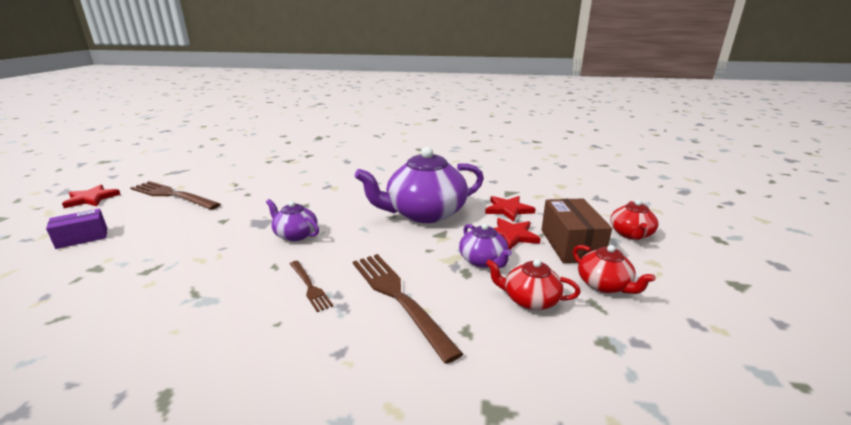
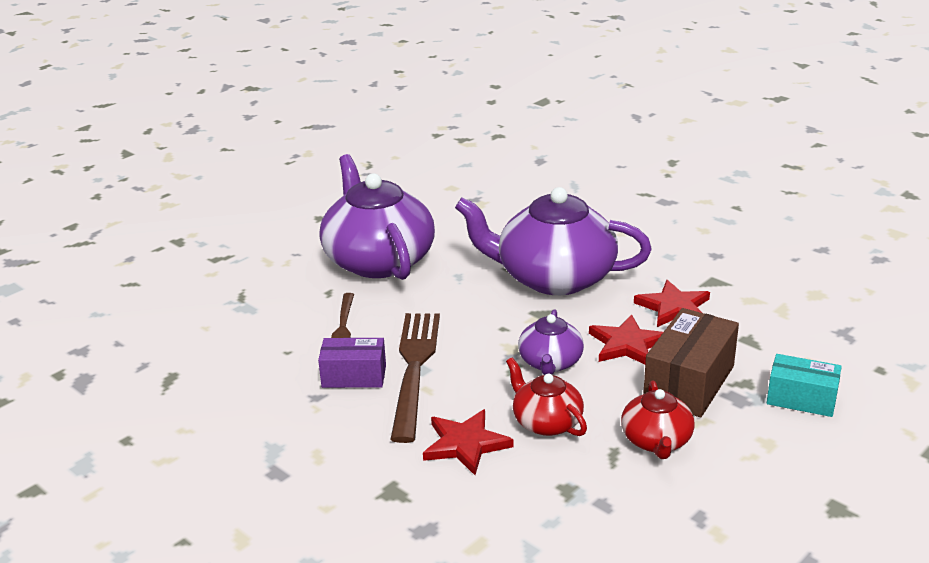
camera: 35 degrees right, 5 degrees up
(82, 238) = (182, 201): purple box -> purple box (354, 376)
(91, 199) = (212, 147): red star -> red star (465, 444)
(171, 195) = (291, 164): brown fork -> none
(295, 234) = (378, 260): purple teapot -> purple teapot, size x2.02
(631, 234) = (801, 399): red teapot -> turquoise box

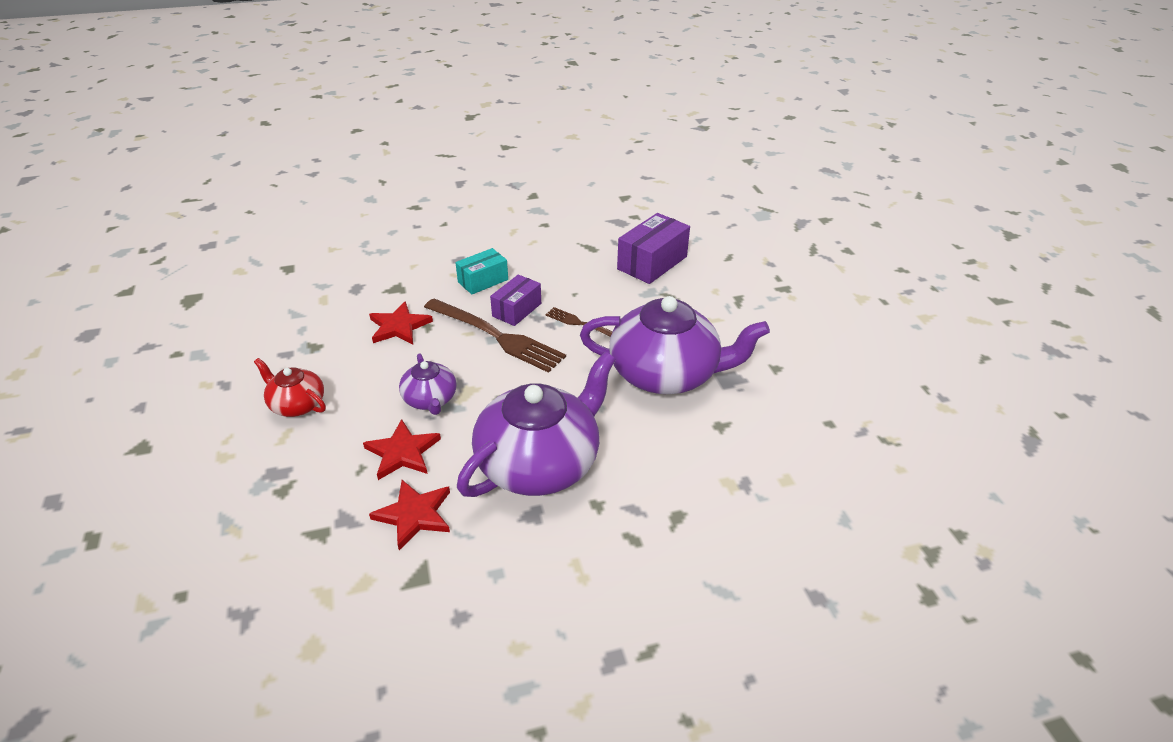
camera: 120 degrees right, 10 degrees up
(178, 325) = (652, 263): none -> purple box
(546, 422) = (375, 366): red teapot -> none
(550, 363) = (430, 399): purple teapot -> purple teapot turned 150 degrees counterclockwise
(689, 383) = (322, 458): brown box -> none
(801, 399) = (227, 510): turquoise box -> turquoise box (483, 281)

